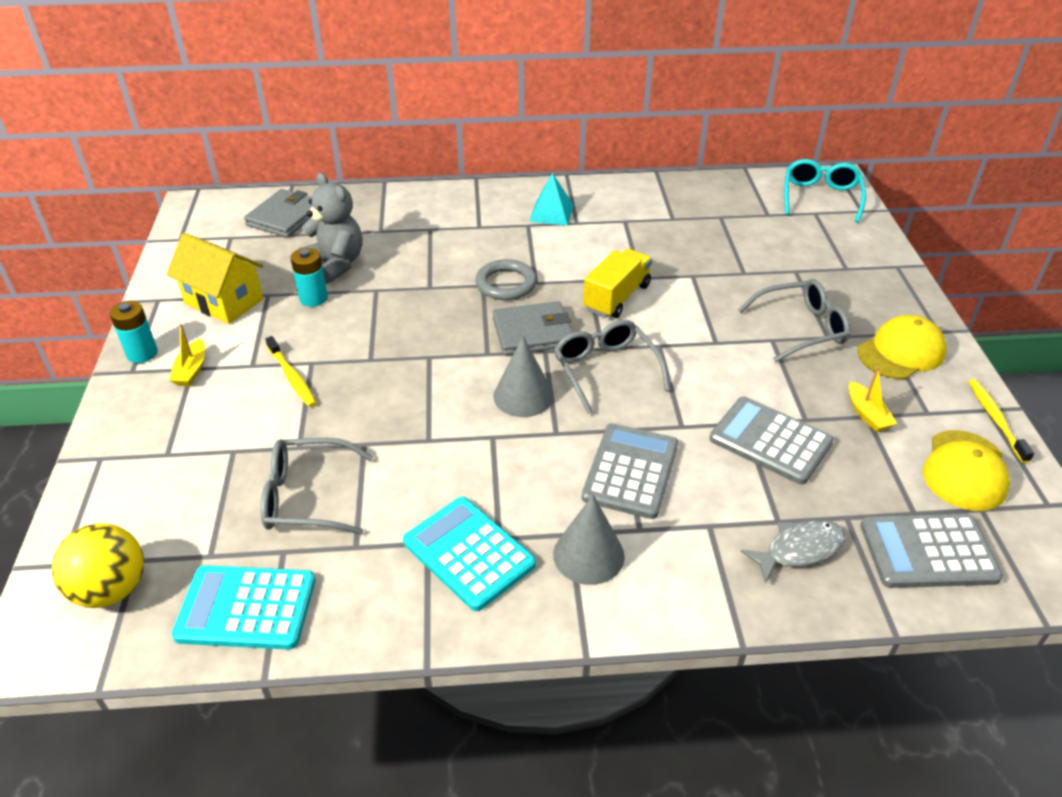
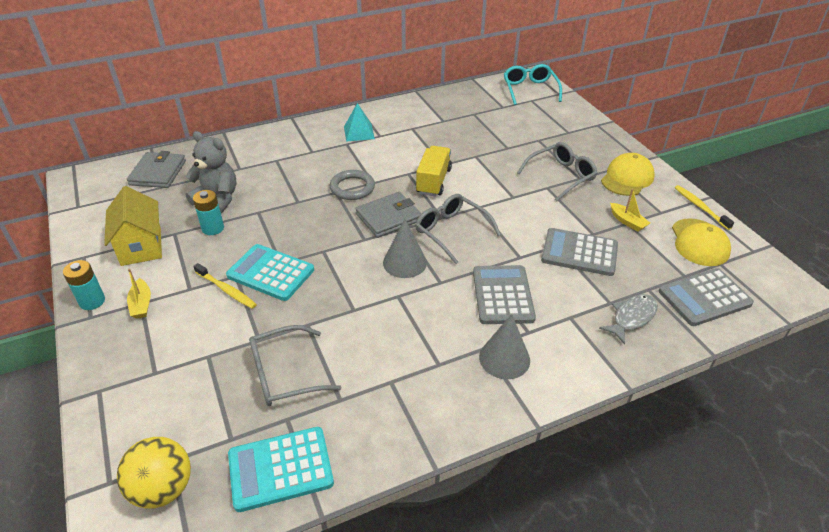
camera: 20 degrees left, 0 degrees up
(224, 301) = (141, 246): yellow house -> yellow house turned 60 degrees clockwise
(469, 553) = (423, 381): turquoise calculator -> turquoise calculator (270, 273)

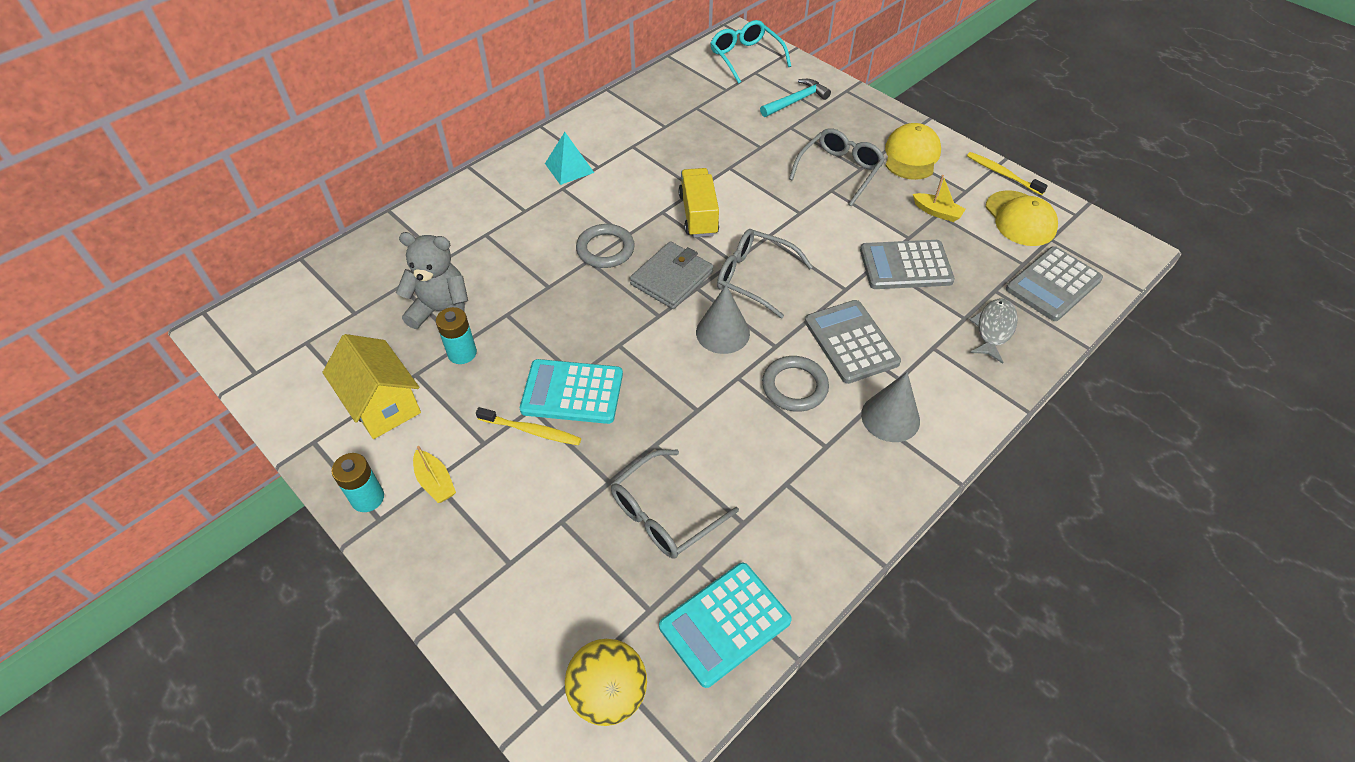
camera: 20 degrees left, 10 degrees up
(158, 173) = (336, 293): grey wallet -> none
(438, 314) = (794, 386): none -> grey ring
(553, 124) = (796, 101): none -> turquoise hammer

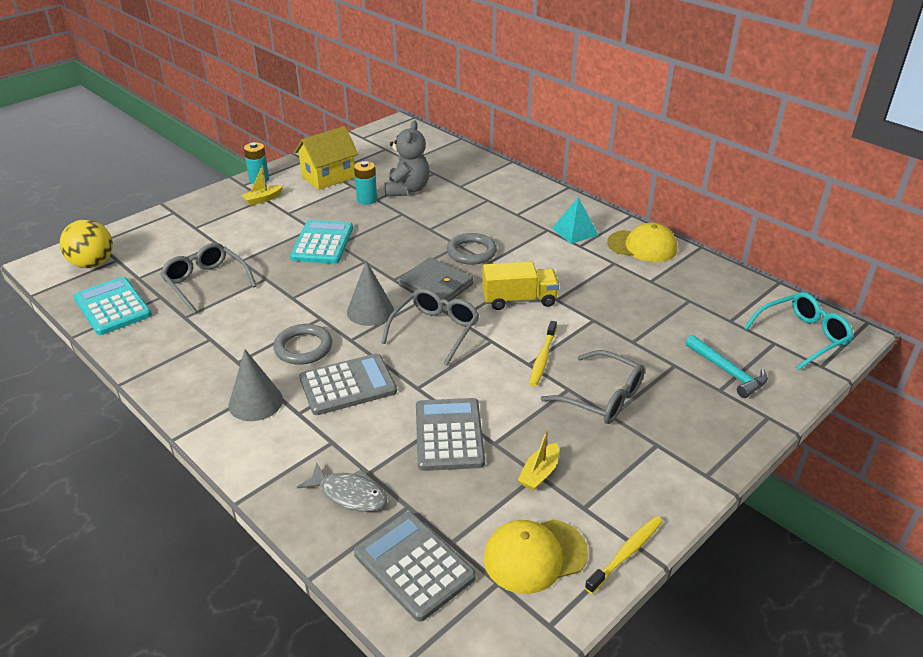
camera: 90 degrees right, 15 degrees down
(531, 430) = (293, 229): yellow toothbrush -> yellow toothbrush (542, 358)
(911, 155) = (645, 463): yellow cap -> yellow cap (642, 246)

